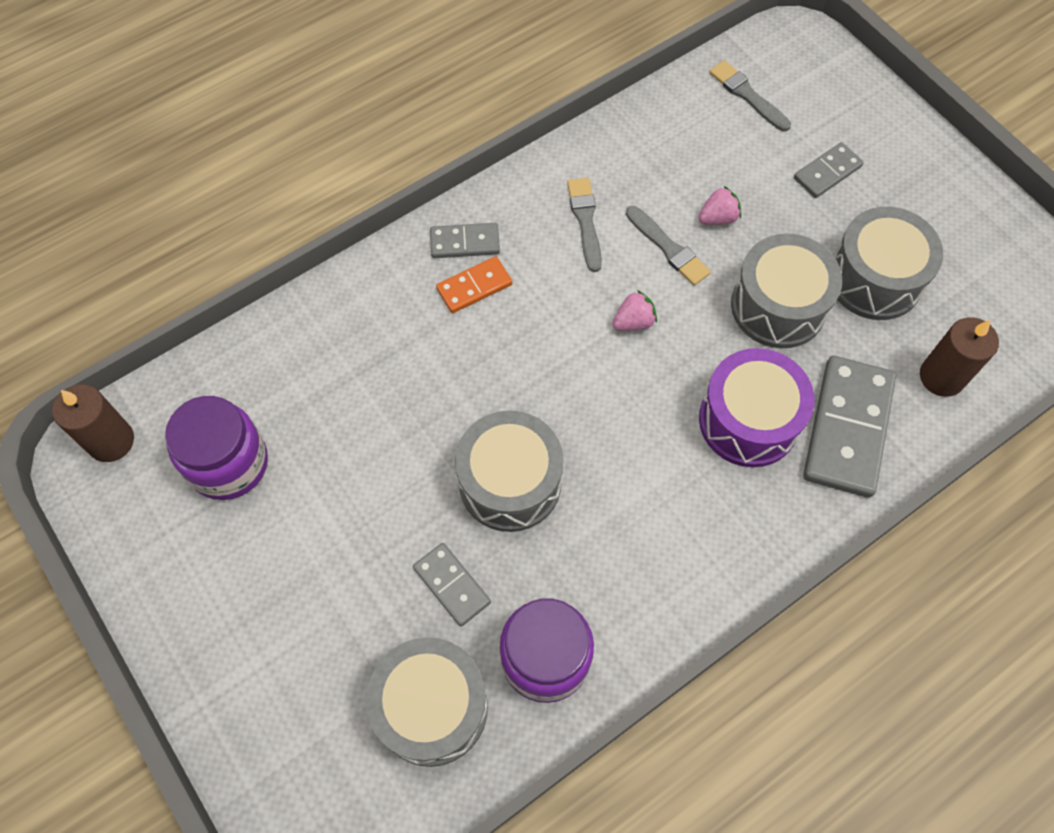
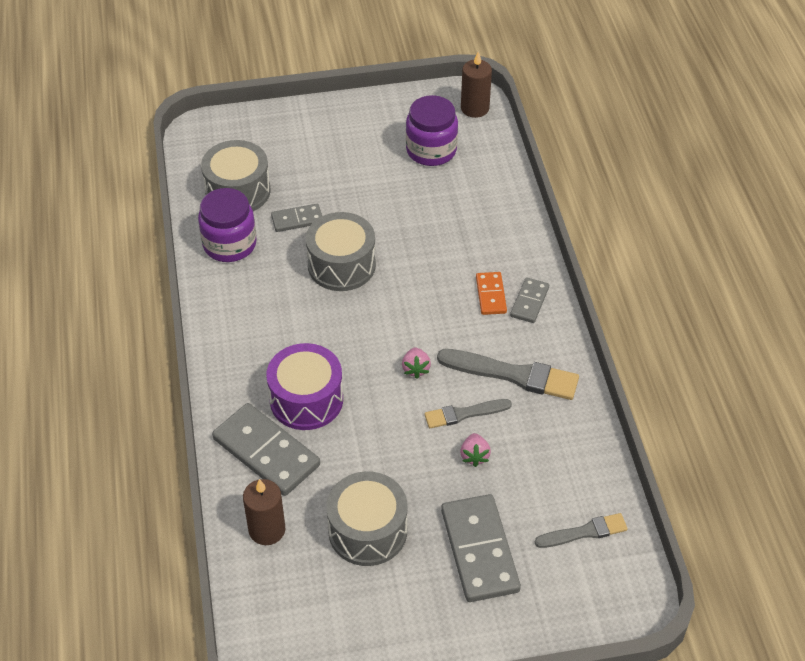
camera: 115 degrees right, 15 degrees down
(585, 220) = (513, 375): grey brush -> grey brush, size x1.65
(778, 306) = (380, 458): grey drum -> none
(827, 172) = (479, 550): grey domino -> grey domino, size x1.86

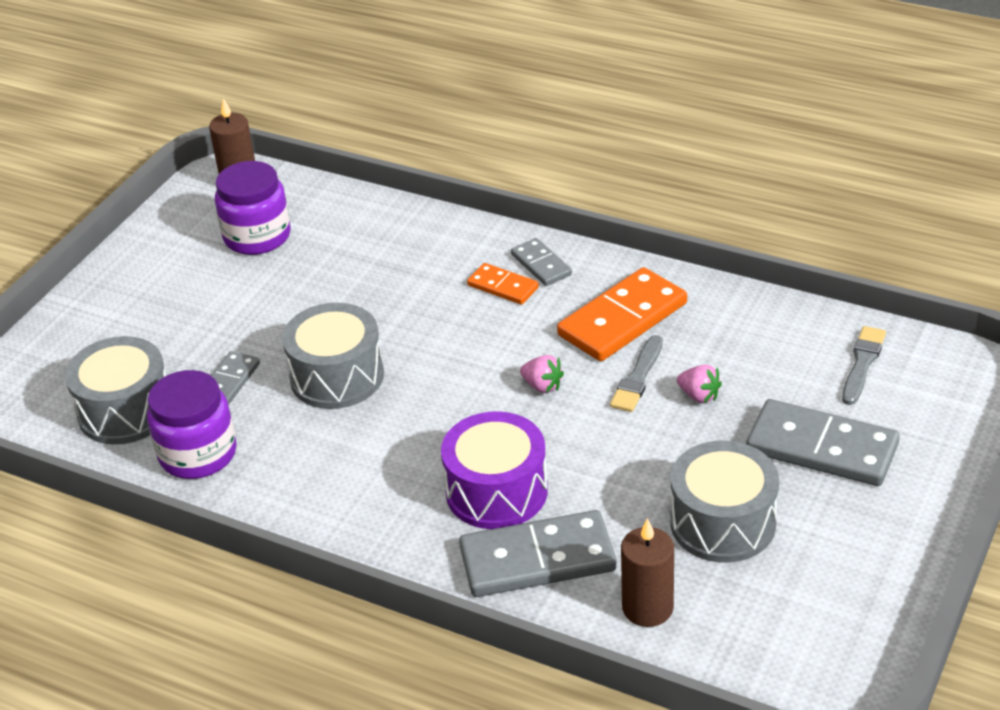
camera: 50 degrees left, 10 degrees down
(513, 375) = (623, 319): grey brush -> orange domino

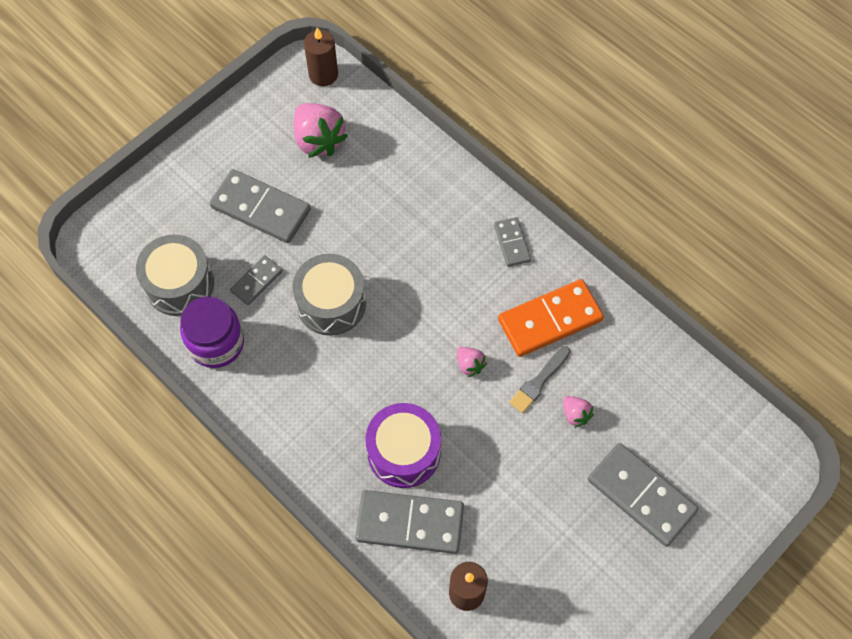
camera: 15 degrees right, 25 degrees up
(207, 314) = (261, 208): none -> grey domino
(257, 236) = (318, 140): purple jar -> pink strawberry
(503, 286) = (476, 255): orange domino -> none
(723, 523) = (545, 538): grey drum -> none
(862, 363) = (704, 426): grey brush -> none

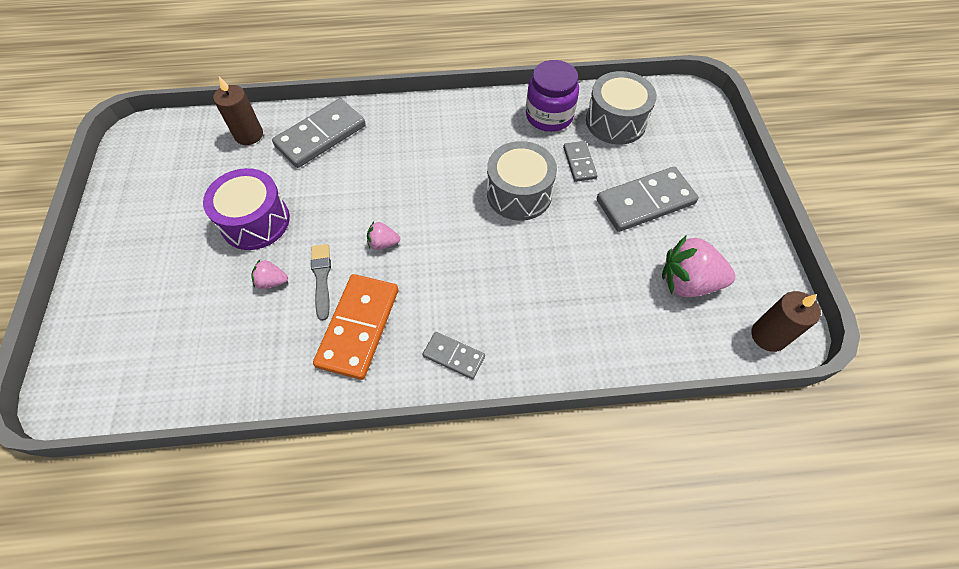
camera: 130 degrees right, 5 degrees down
(404, 452) = (367, 162): purple drum -> purple drum (255, 221)
(641, 495) = (173, 275): grey domino -> none

